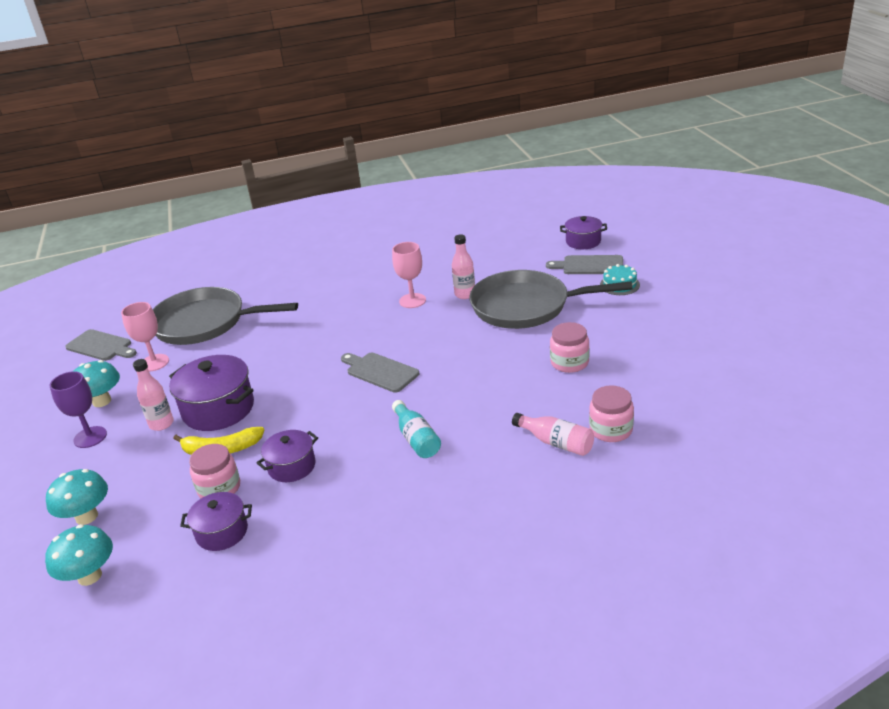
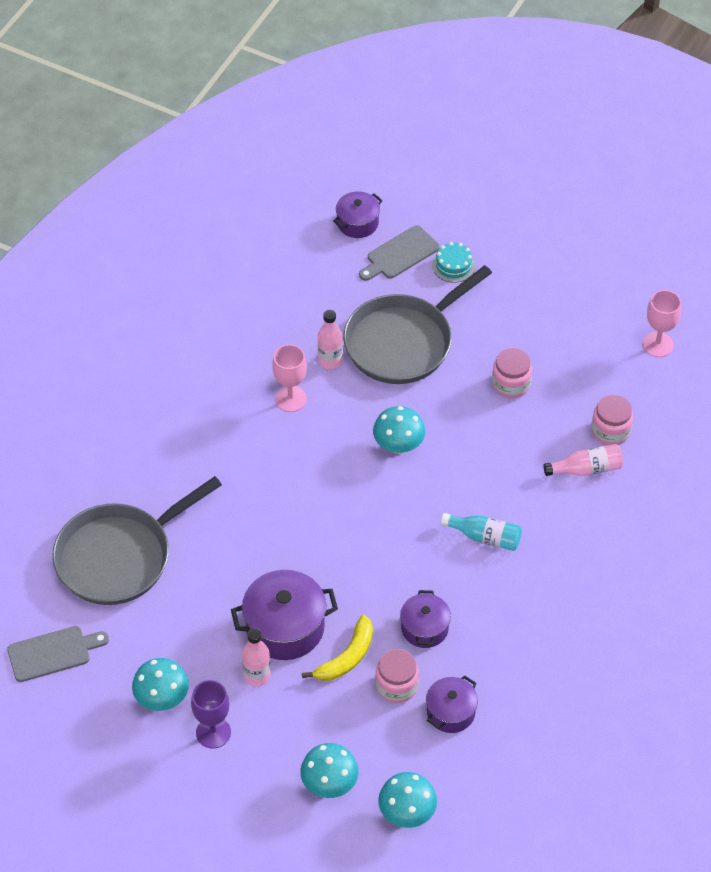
camera: 50 degrees left, 20 degrees up
(154, 363) = (144, 630): pink goblet -> pink goblet (657, 344)
(380, 372) = (370, 496): grey cutting board -> none
(440, 355) = (398, 445): none -> turquoise mushroom

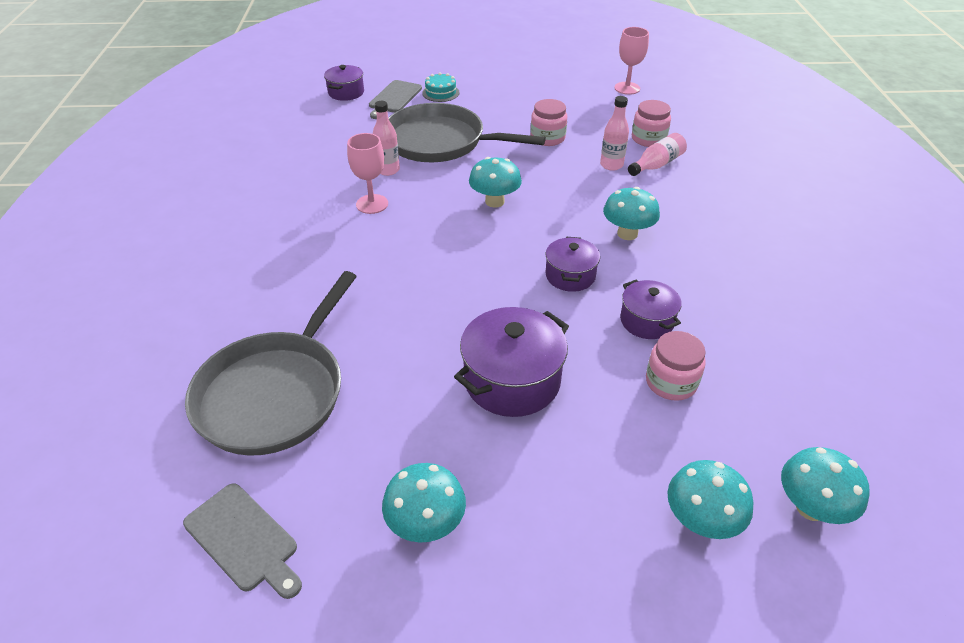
camera: 30 degrees left, 10 degrees down
(53, 653) = (244, 539): grey cutting board -> grey cutting board turned 90 degrees clockwise
(213, 732) = (518, 533): purple goblet -> none
(257, 676) = (520, 442): pink bottle -> pink bottle (611, 165)
(347, 657) = (598, 379): yellow banana -> none
(403, 342) = (440, 142): grey pan -> grey pan turned 90 degrees clockwise
(451, 712) = (744, 381): purple pot -> purple pot (570, 276)
(485, 537) = (627, 234): turquoise bottle -> turquoise mushroom

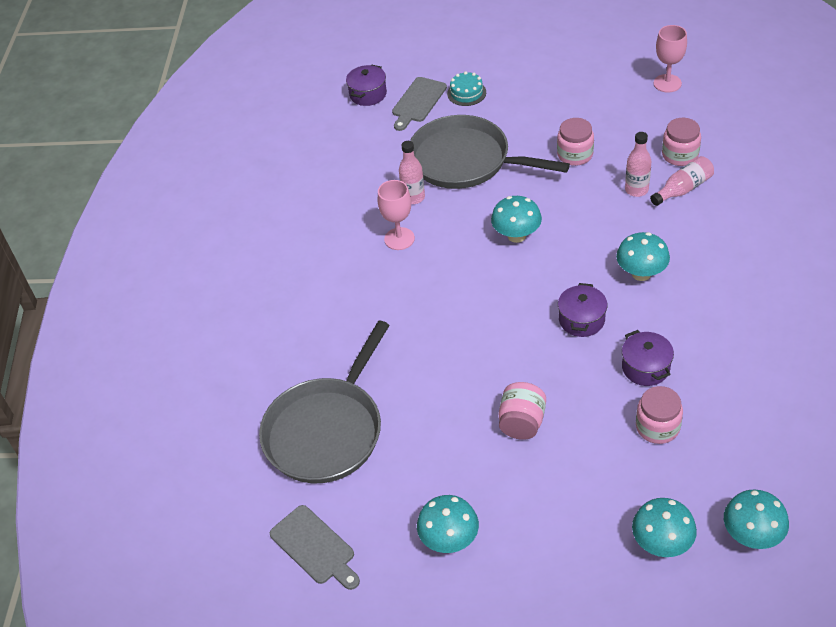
camera: 10 degrees right, 5 degrees up
(512, 380) = (522, 423): purple pot -> pink jar

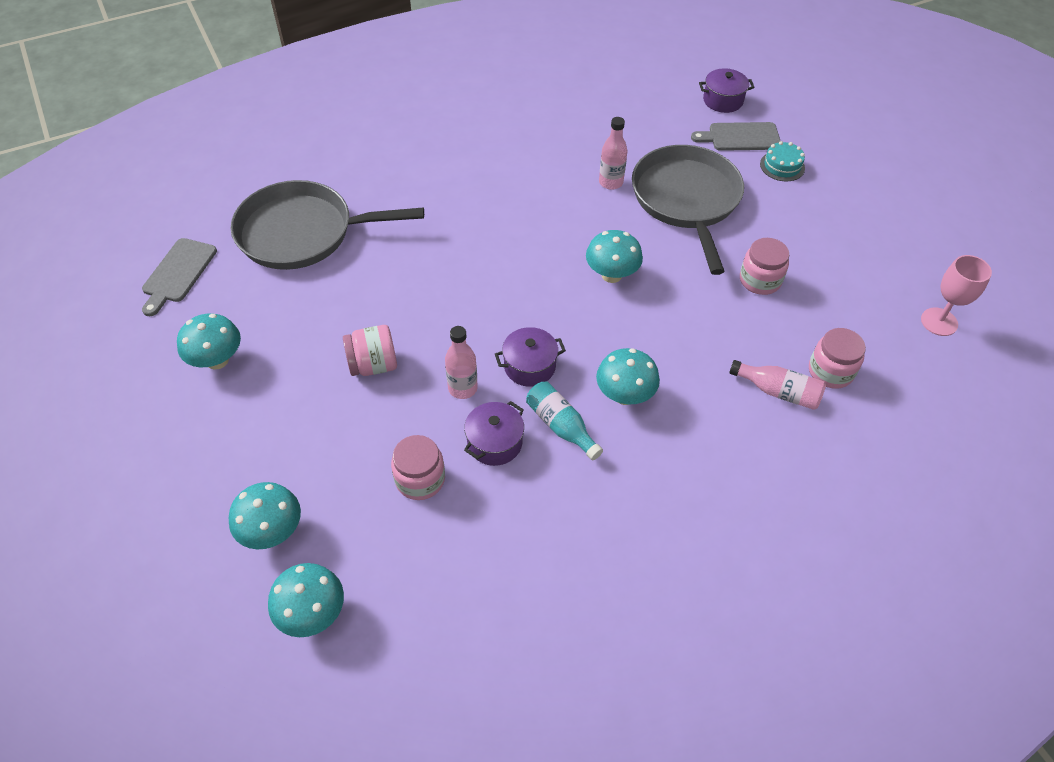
camera: 55 degrees right, 5 degrees up
(399, 239) = (551, 193): pink goblet -> none
(636, 190) = (746, 350): pink bottle -> pink bottle (462, 388)
(650, 321) = (561, 426): none -> turquoise bottle

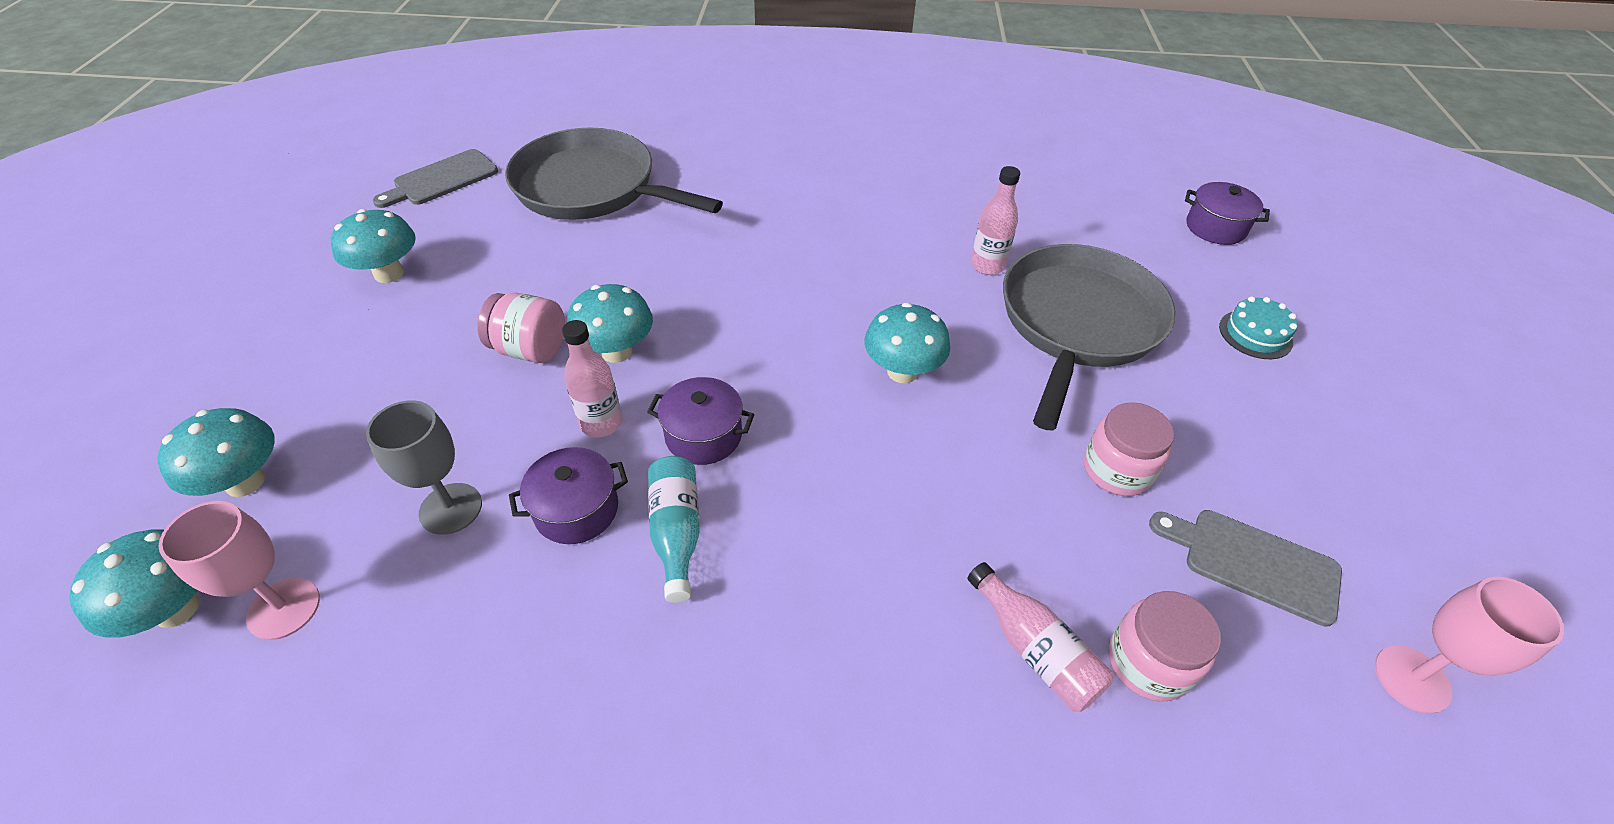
camera: 30 degrees right, 5 degrees down
(378, 578) = (284, 608): none -> pink goblet
(420, 479) = (451, 508): pink jar -> grey goblet
(624, 395) = (795, 534): turquoise mushroom -> turquoise mushroom (616, 351)
(740, 137) = (1213, 278): grey cutting board -> grey cutting board (1253, 563)

